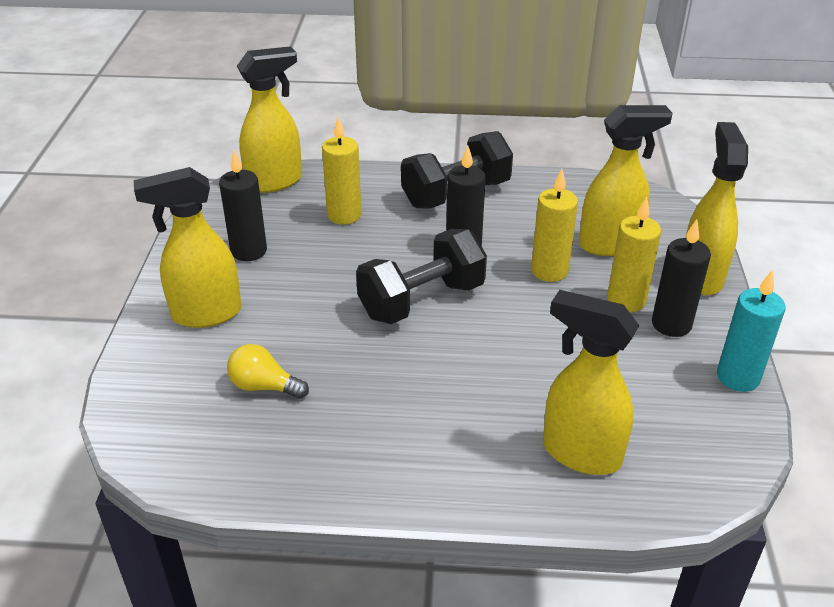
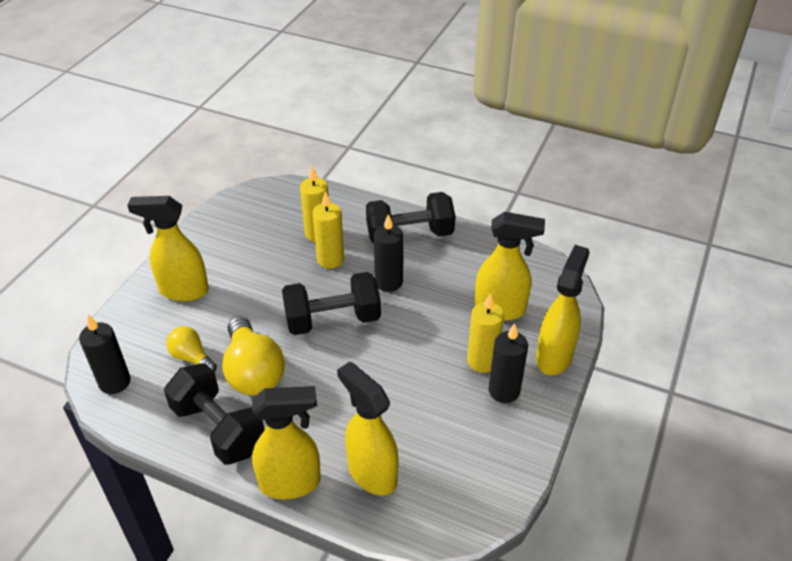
camera: 20 degrees right, 5 degrees up
(249, 251) = (237, 247): black candle -> black candle (114, 382)
(275, 182) = (285, 193): yellow spray bottle -> yellow spray bottle (291, 483)
(352, 459) = (219, 429): none -> black dumbbell
(357, 381) = (253, 371): none -> yellow light bulb
(549, 271) = (439, 320): yellow candle -> yellow candle (330, 259)
(738, 377) = (526, 449): turquoise candle -> none

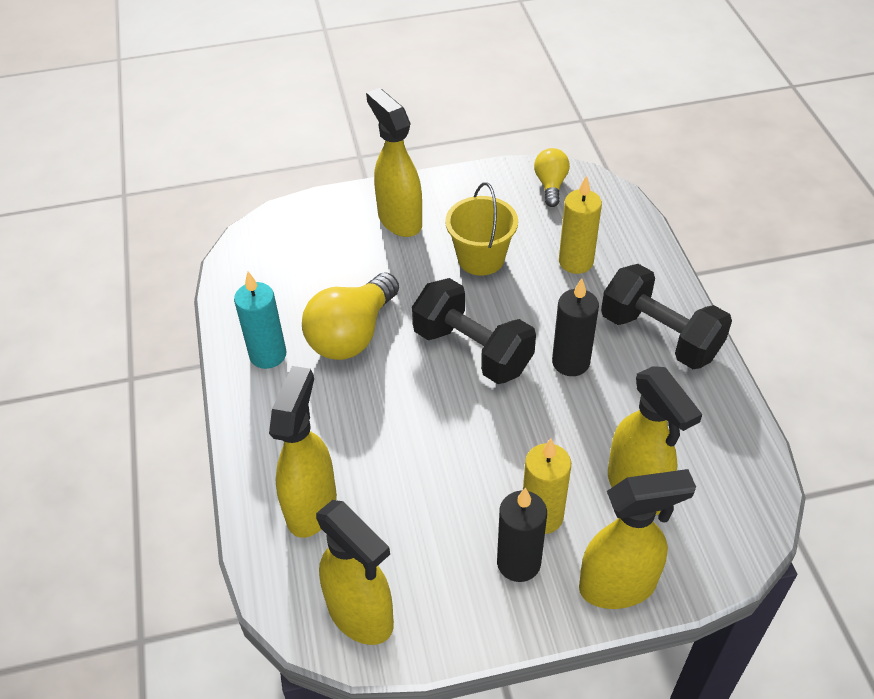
camera: 55 degrees right, 5 degrees up
(114, 382) = (258, 251): black candle -> none
(192, 357) = (329, 281): yellow light bulb -> yellow light bulb (550, 185)
(219, 429) = (268, 355): black dumbbell -> turquoise candle
(265, 272) = (481, 258): none -> yellow bucket
(291, 483) = (251, 448): yellow spray bottle -> yellow spray bottle (361, 615)
(330, 259) = (551, 295): yellow candle -> none

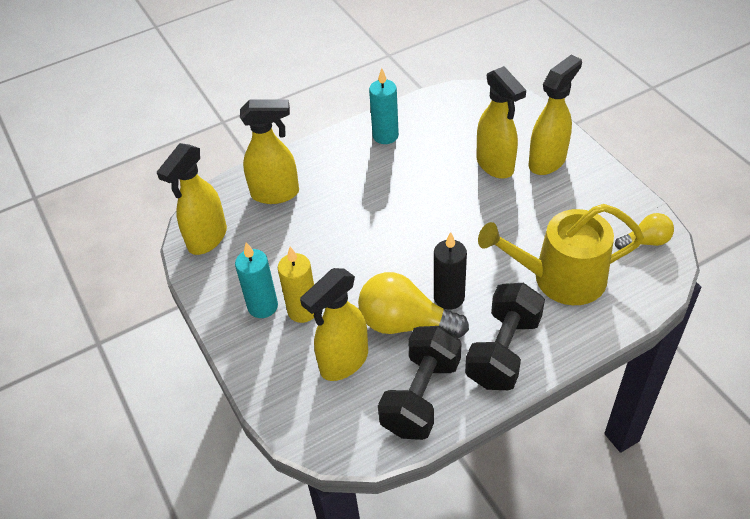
camera: 75 degrees right, 0 degrees up
(352, 334) = (421, 170): yellow light bulb -> yellow light bulb (405, 323)
(472, 350) = (435, 237): black dumbbell -> black dumbbell (421, 396)
(481, 258) = (532, 218): yellow bucket -> none
(518, 563) = (263, 306): black candle -> turquoise candle
(576, 262) = (560, 278): yellow candle -> yellow watering can
(618, 586) = (259, 366): yellow spray bottle -> yellow spray bottle (495, 165)

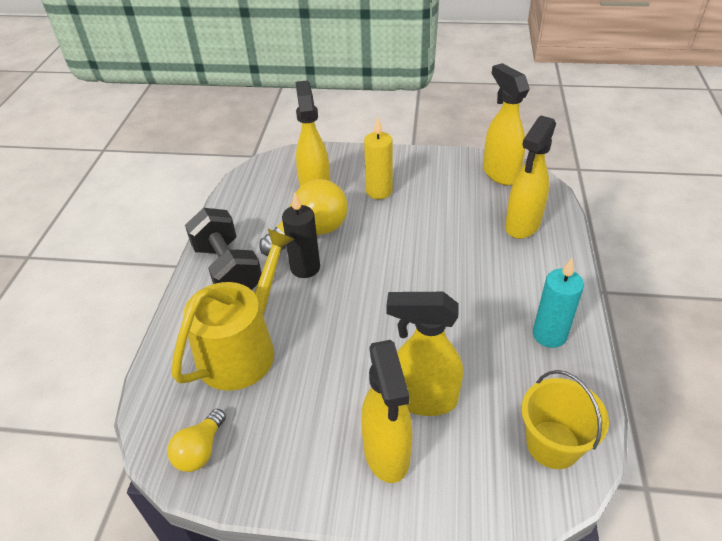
camera: 125 degrees right, 5 degrees down
(263, 306) = (403, 176): turquoise candle -> none
(421, 396) = (249, 212): black dumbbell -> none
(467, 105) = (553, 444): none -> yellow bucket

